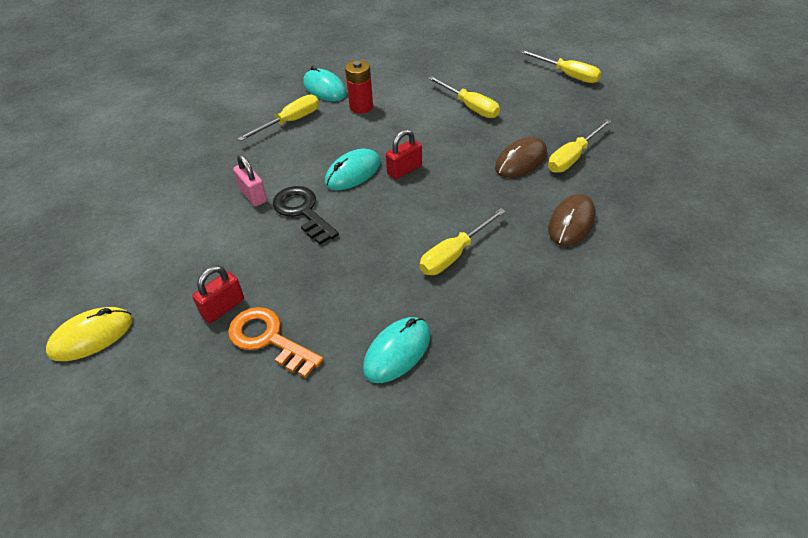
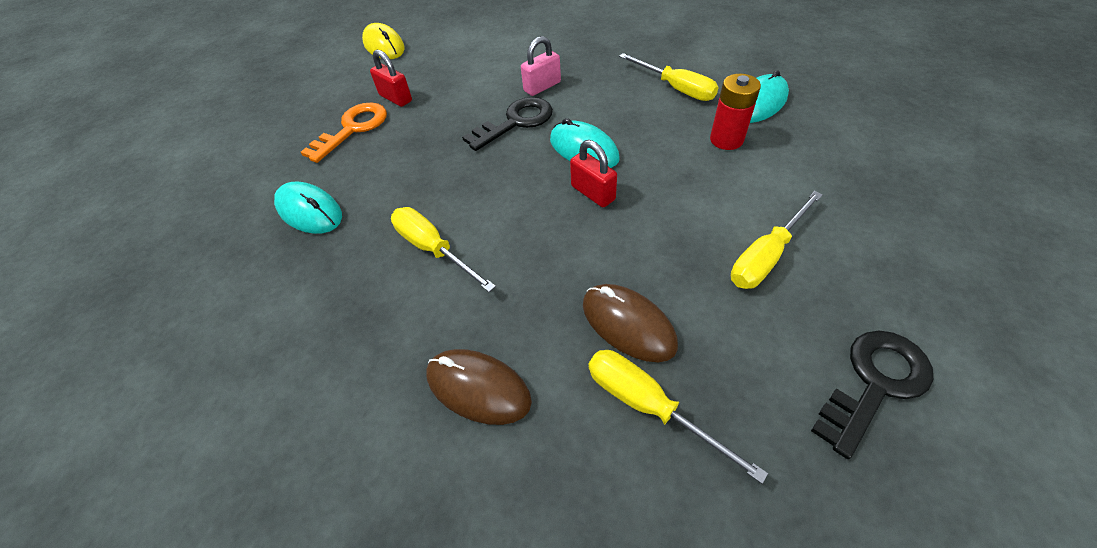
camera: 90 degrees right, 5 degrees up
(550, 89) = (874, 383): none -> black key
(567, 75) = (954, 424): yellow screwdriver -> none

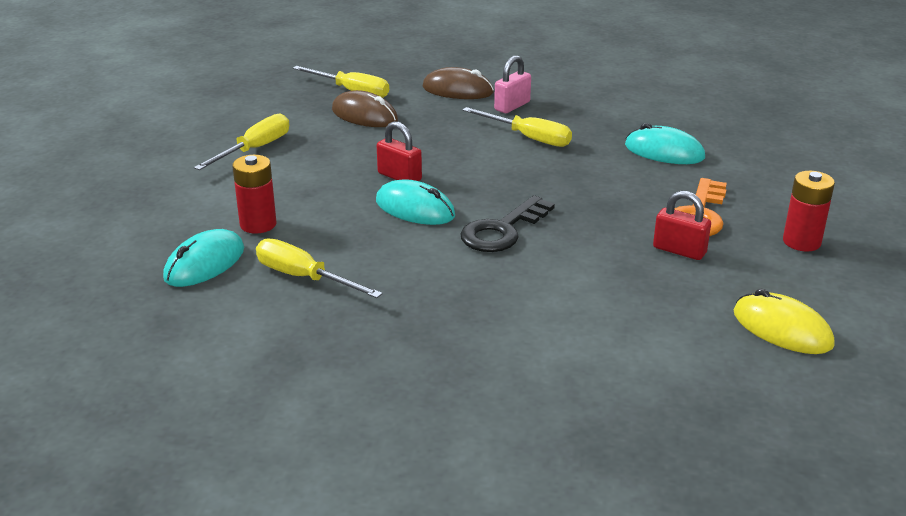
camera: 165 degrees right, 20 degrees down
(305, 101) = (801, 242): none -> red battery
(542, 87) = (486, 273): pink padlock -> pink padlock (512, 106)
(874, 383) = (213, 106): black key -> none

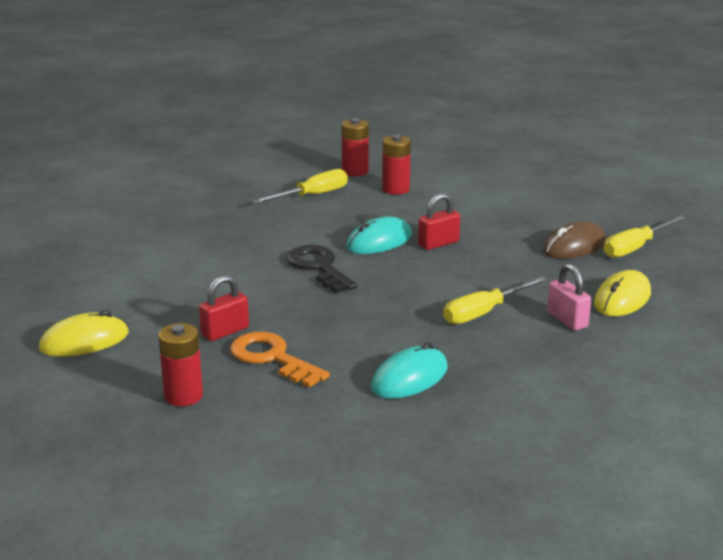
camera: 110 degrees right, 5 degrees down
(204, 263) = (355, 171): turquoise mouse -> red battery
(255, 149) = (523, 198): yellow screwdriver -> none
(457, 90) = (622, 299): brown mouse -> yellow mouse

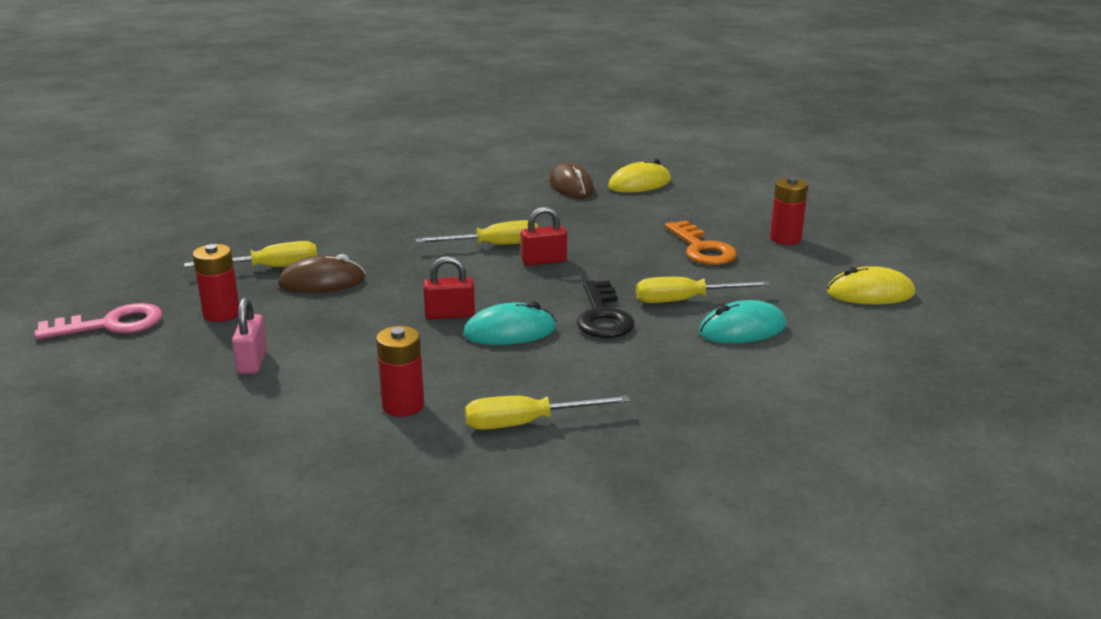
camera: 155 degrees left, 0 degrees up
(225, 332) = (733, 275): red padlock -> red padlock (544, 261)
(258, 296) = (685, 300): none -> yellow screwdriver
(355, 171) = (419, 459): red battery -> red battery (221, 314)
(409, 378) = (604, 218): turquoise mouse -> turquoise mouse (742, 329)
(500, 426) = (571, 186): none -> brown mouse
(567, 320) = (435, 228): pink padlock -> pink padlock (252, 361)
(622, 299) = (366, 232): yellow mouse -> yellow mouse (639, 184)
(654, 190) = (111, 324): none -> pink key

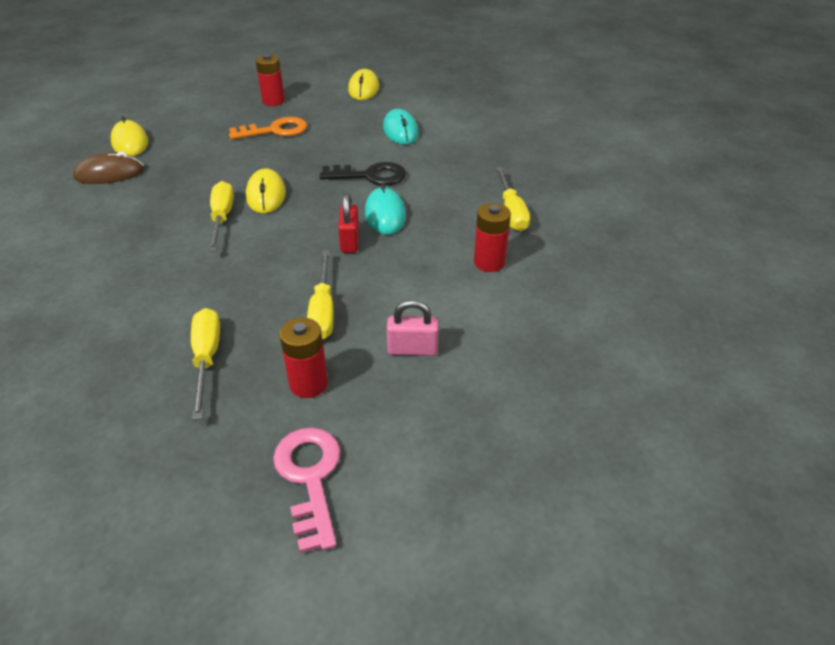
camera: 85 degrees left, 15 degrees up
(322, 282) = (258, 317): brown mouse -> none
(544, 261) = (266, 195): red padlock -> yellow mouse
(685, 300) = (355, 144): yellow screwdriver -> yellow screwdriver (323, 311)

